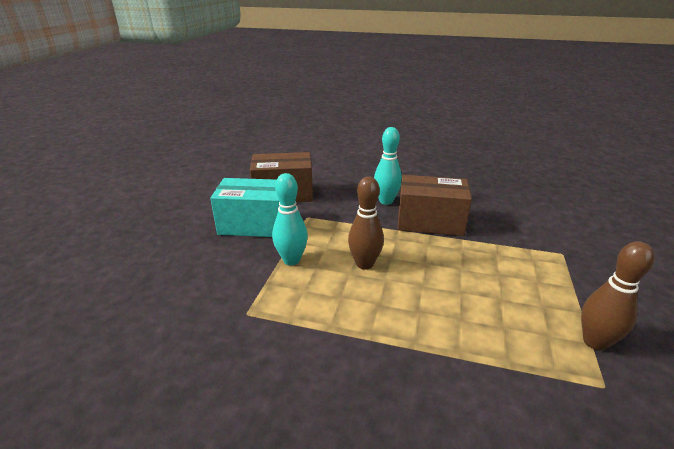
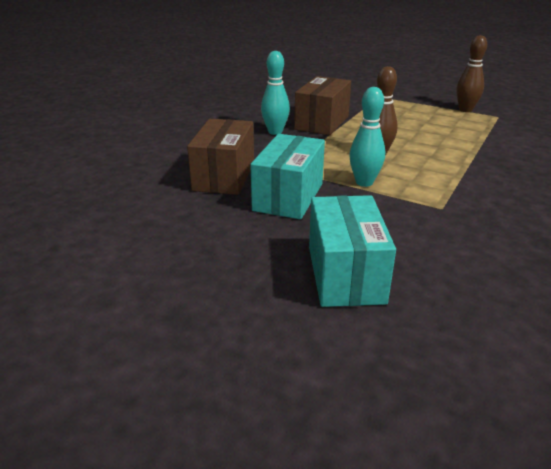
camera: 75 degrees left, 0 degrees up
(136, 262) = (345, 274): none -> turquoise box

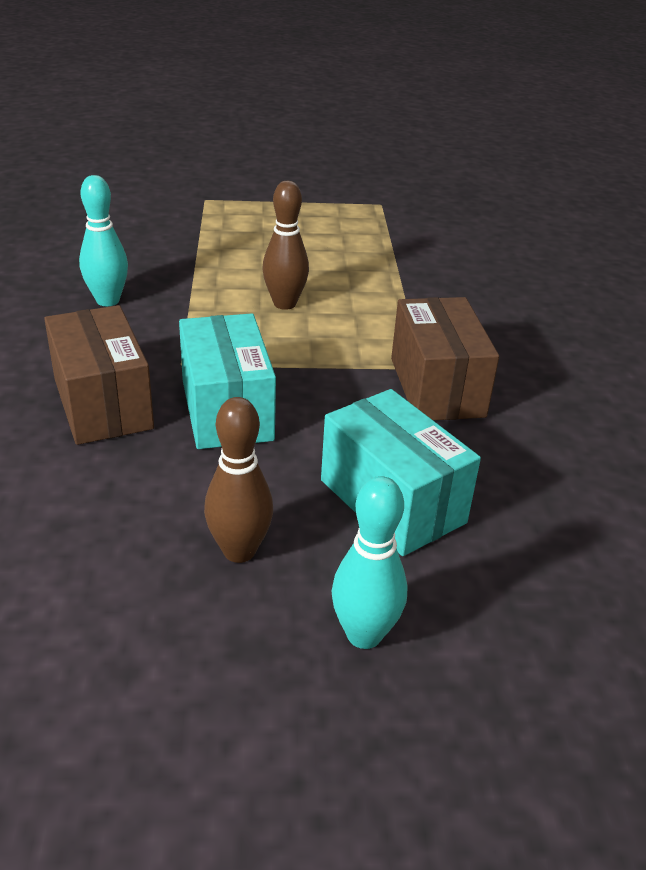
camera: 35 degrees left, 5 degrees up
(322, 122) = (163, 266): brown box -> brown box (436, 387)
(364, 182) = (304, 356): turquoise bowling pin -> turquoise bowling pin (364, 634)
(465, 110) = (335, 201): brown bowling pin -> brown bowling pin (239, 551)

